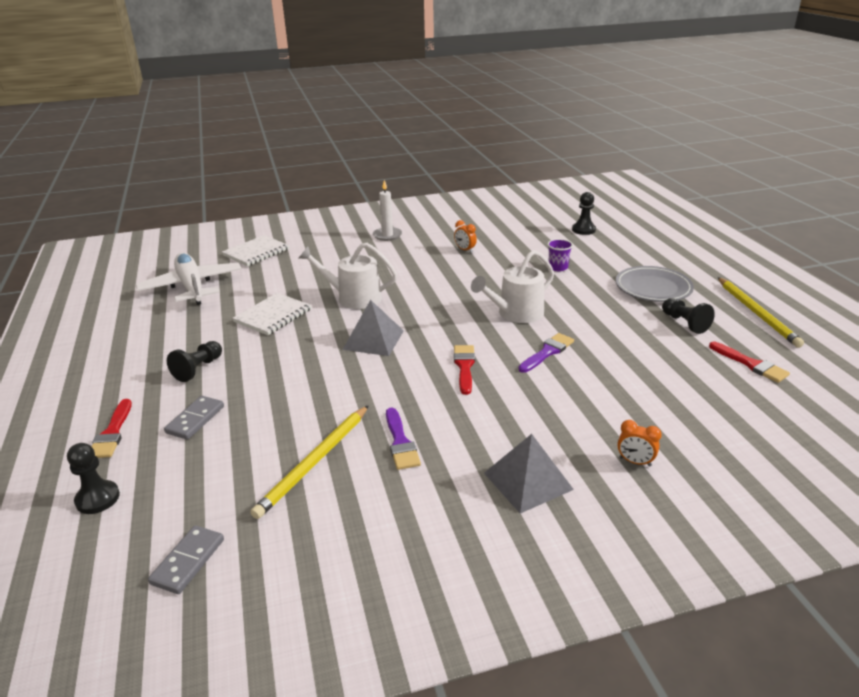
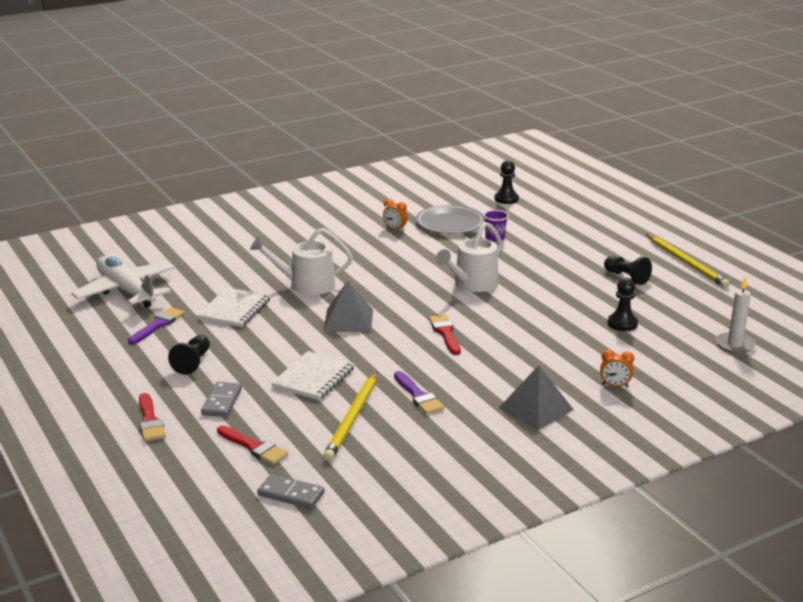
camera: 15 degrees left, 5 degrees down
(97, 498) = (178, 467): black pawn -> black pawn (622, 323)
(188, 561) = (291, 494): grey domino -> grey domino turned 75 degrees counterclockwise
(256, 252) = (172, 250): white notebook -> white notebook (313, 378)
(387, 235) = (305, 221): white candle -> white candle (735, 345)
(547, 352) = (514, 314): purple brush -> purple brush (158, 325)
(653, 288) = (590, 249): grey plate -> grey plate (450, 223)
(751, 364) = (689, 305): red brush -> red brush (254, 447)

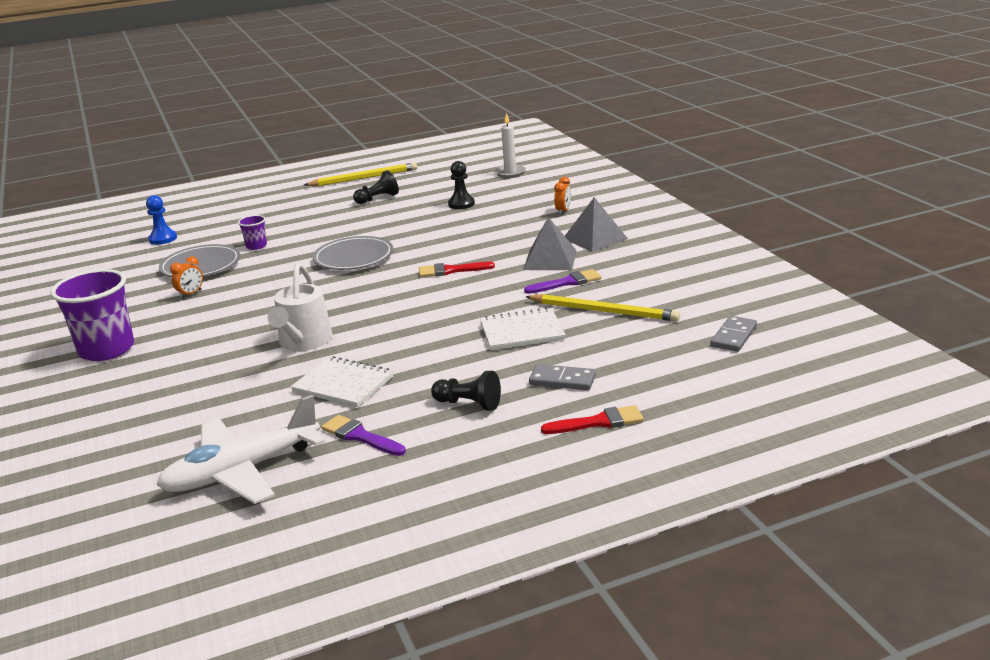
camera: 80 degrees left, 0 degrees up
(254, 447) = (654, 358): red brush -> none
(303, 218) = (106, 349): none -> purple cup
(313, 378) = (522, 332): white notebook -> white notebook turned 45 degrees counterclockwise
(348, 320) = (403, 316): grey pyramid -> grey pyramid (550, 260)
(472, 284) = (354, 258): white watering can -> grey plate
(506, 199) = (163, 239): black pawn -> blue pawn

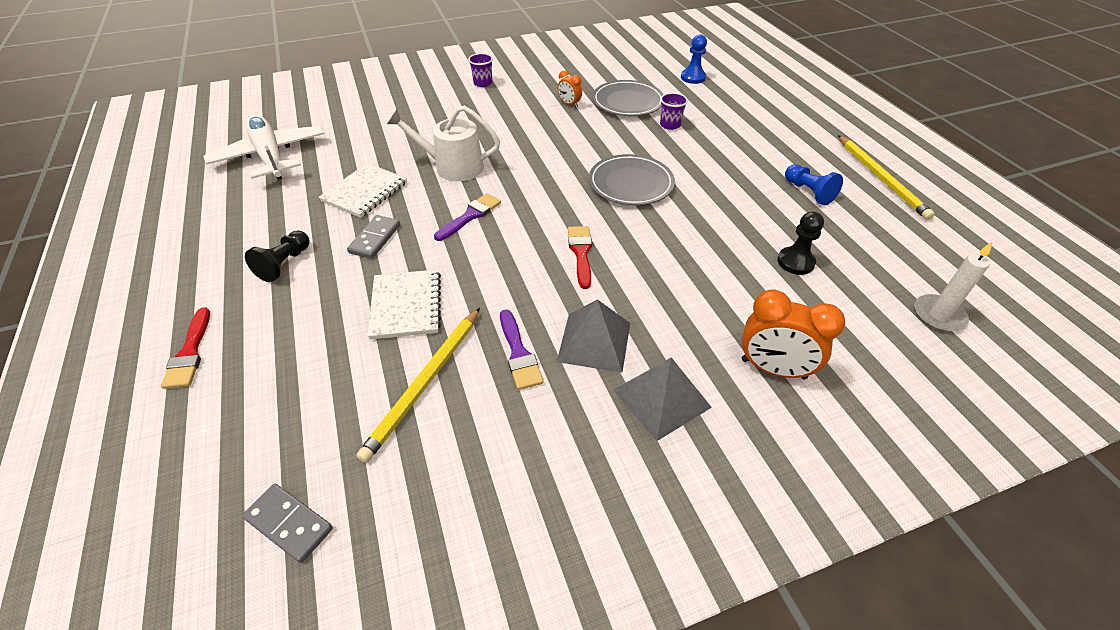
camera: 90 degrees right, 20 degrees up
(106, 349) = (483, 83): purple cup -> purple cup, size x0.47
(360, 436) = (277, 205): purple brush -> purple brush (470, 216)
(378, 199) = (808, 192): black pawn -> blue pawn
(562, 380) = (285, 331): grey domino -> grey domino (375, 239)
(563, 211) = (773, 369): orange clock -> orange clock, size x1.89

